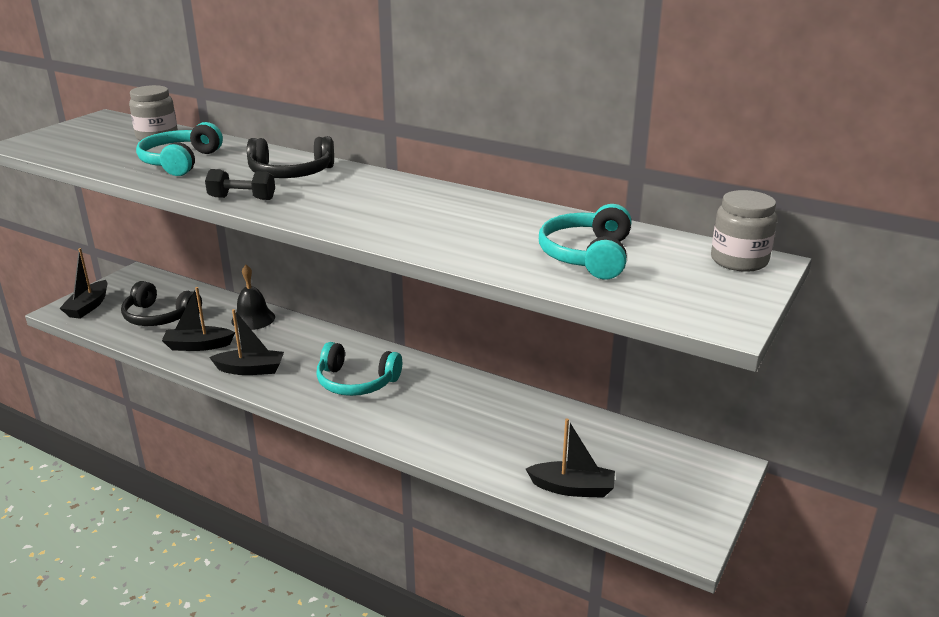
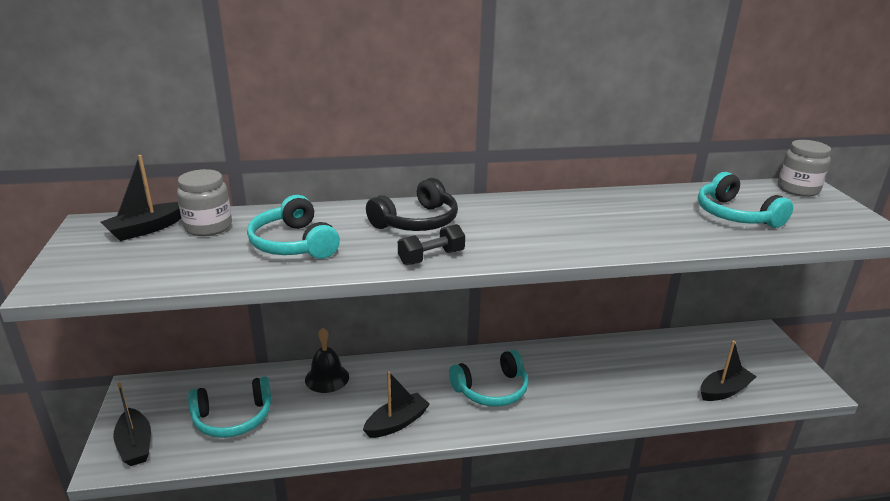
camera: 40 degrees left, 0 degrees up
(159, 317) = (233, 418): black headphones -> turquoise headphones
(198, 346) = (317, 426): black boat -> black boat (146, 229)

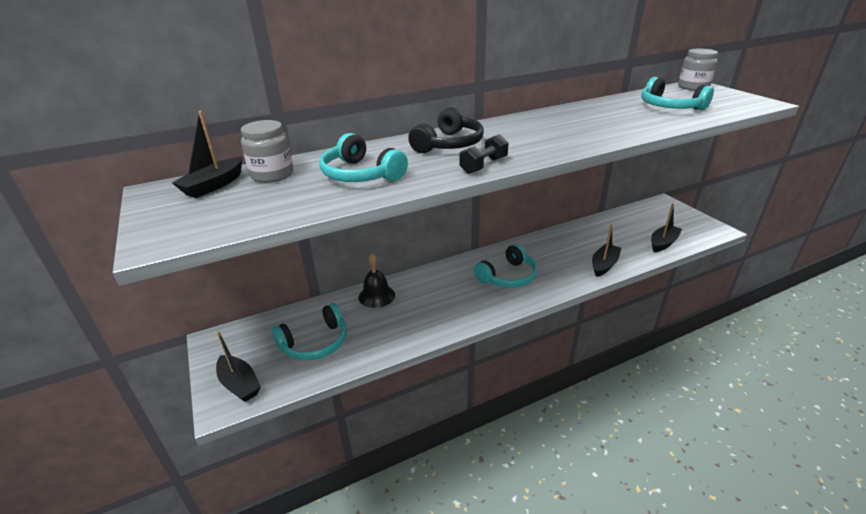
camera: 15 degrees left, 5 degrees up
(397, 423) = (451, 315): black boat -> black boat (604, 265)

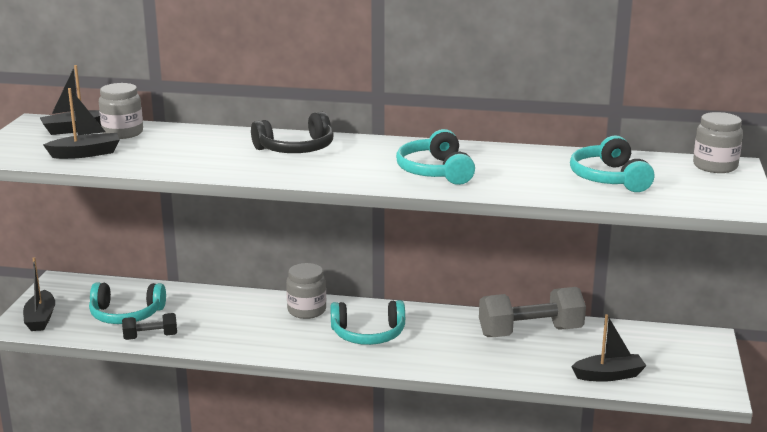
camera: 35 degrees right, 10 degrees down
(360, 174) = (179, 152): turquoise headphones -> turquoise headphones (435, 171)
(376, 296) = (222, 301): black bell -> none
(445, 277) = (306, 310): none -> grey jar
(483, 165) = (282, 174): black dumbbell -> black dumbbell (150, 337)
(587, 234) = (530, 332): none -> grey dumbbell
(604, 265) = (491, 366): black boat -> black boat (86, 153)

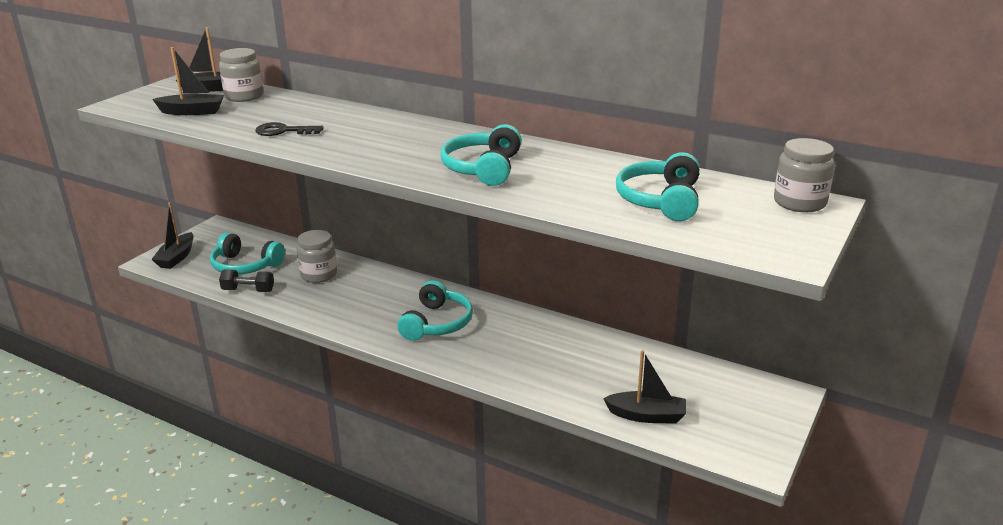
camera: 20 degrees right, 5 degrees up
(207, 161) = (284, 131): none -> black key
(296, 149) = (376, 129): black headphones -> none
(306, 310) = (399, 289): grey jar -> grey jar (319, 274)
(368, 334) = (437, 323): turquoise headphones -> turquoise headphones turned 90 degrees counterclockwise
(530, 332) = (597, 351): grey dumbbell -> none

